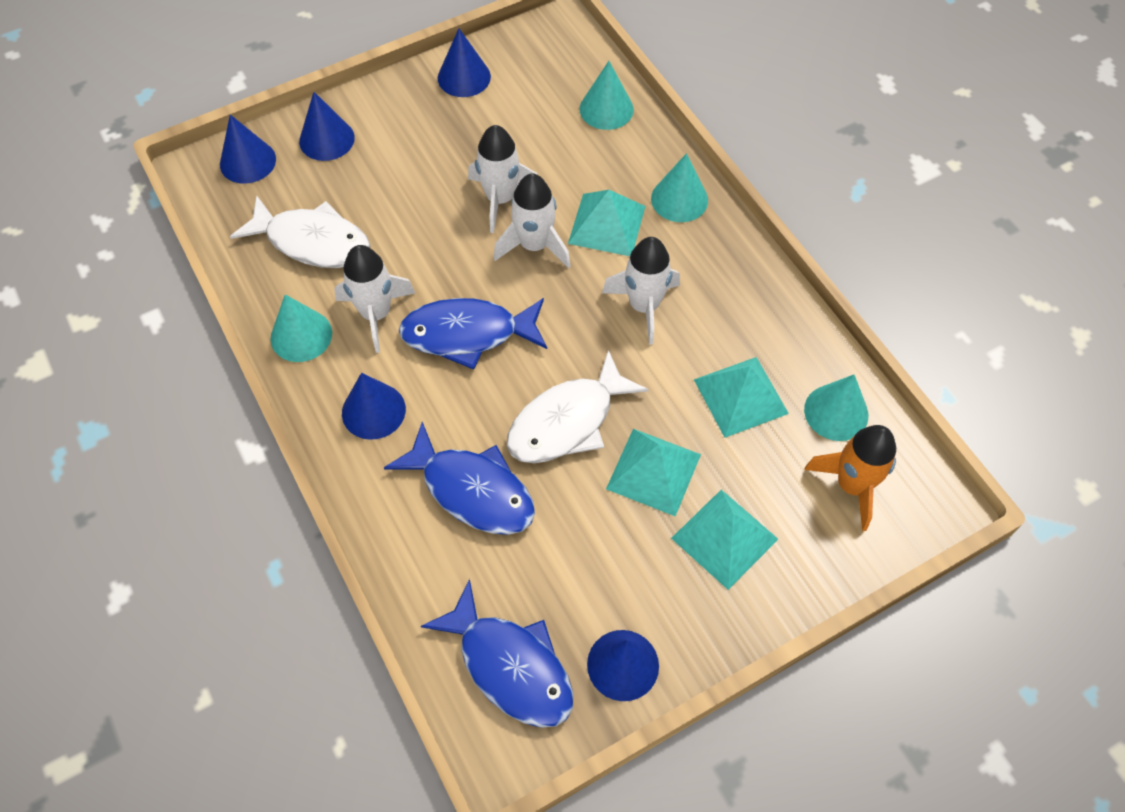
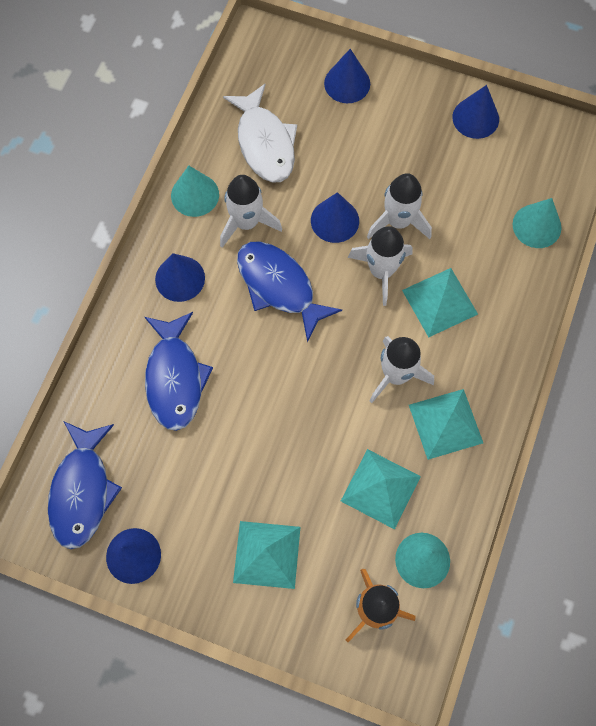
camera: 50 degrees right, 10 degrees up
(248, 161) = (288, 56): blue cone -> blue cone (335, 220)
(567, 421) = (269, 395): white fish -> none
(653, 471) = (278, 475): turquoise pyramid -> turquoise pyramid (445, 423)
(679, 199) = (504, 331): turquoise cone -> none

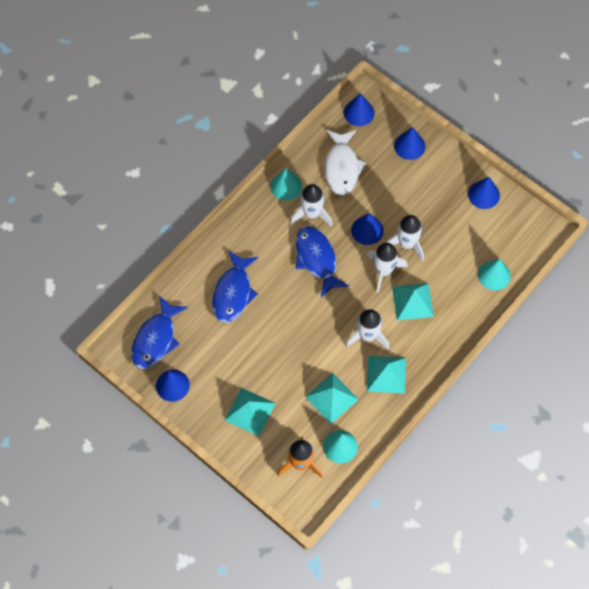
camera: 20 degrees right, 5 degrees down
(180, 278) = (258, 234): blue cone -> blue cone (359, 112)

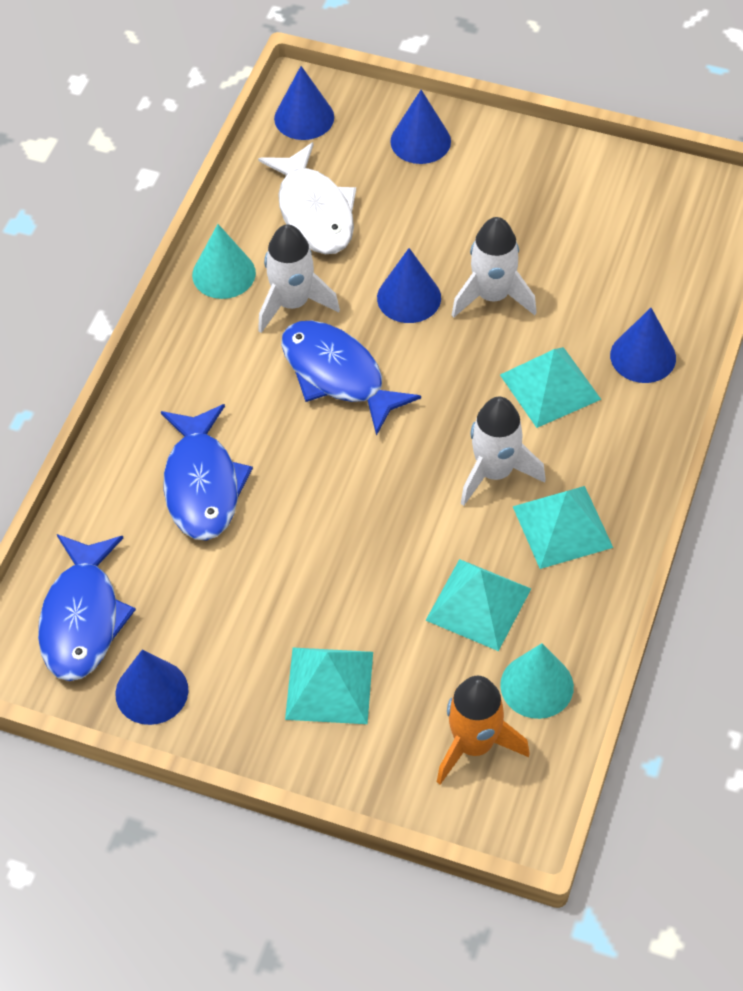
camera: 20 degrees left, 10 degrees down
(383, 271) = (471, 354): white rocket -> none
(483, 194) = (590, 175): blue cone -> blue cone (643, 356)
(494, 275) = (675, 296): turquoise cone -> none

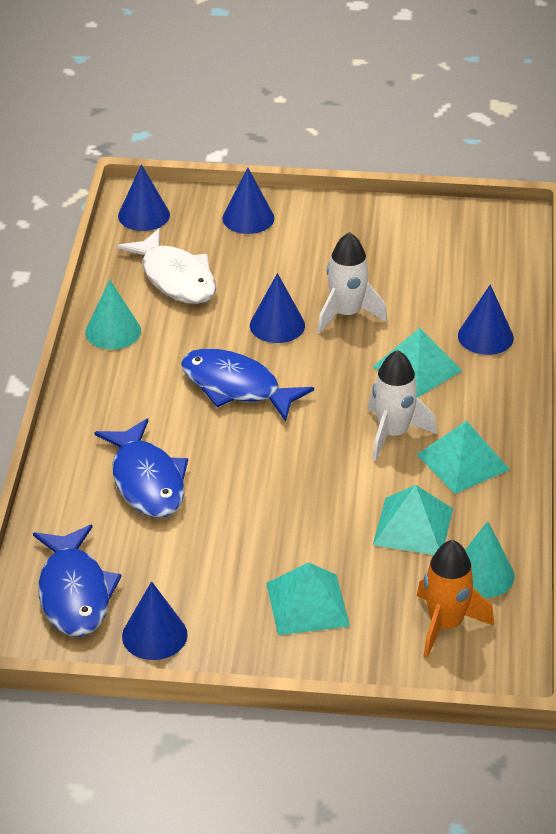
camera: 15 degrees left, 15 degrees down
(292, 303) = (180, 343): white rocket -> none

